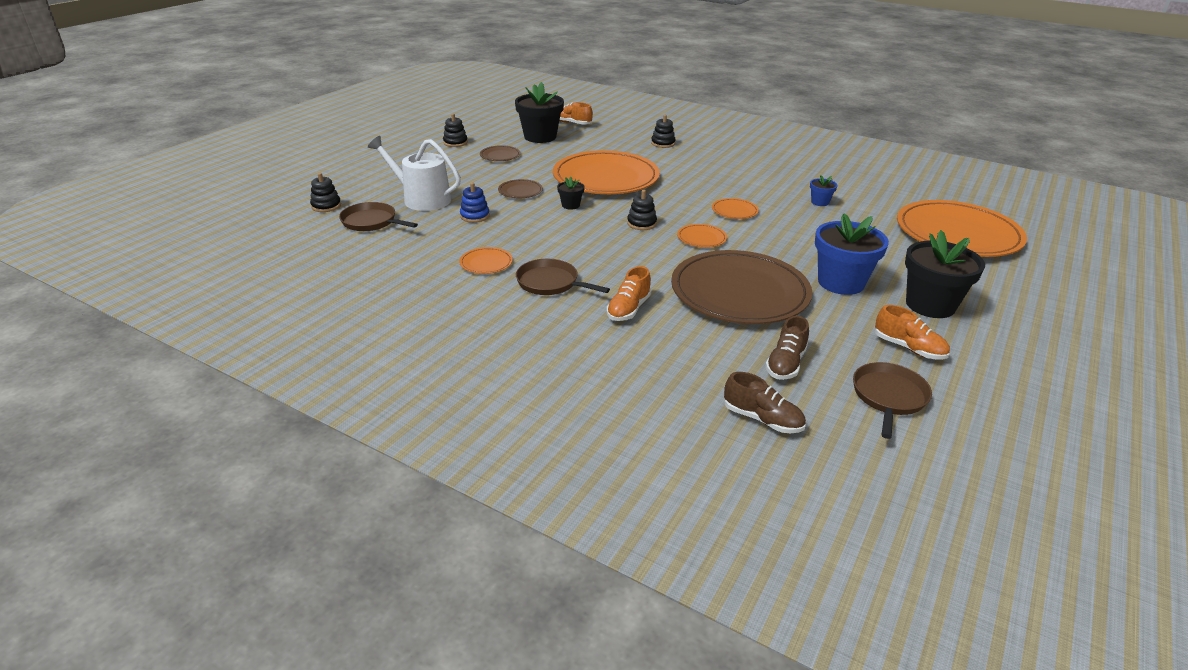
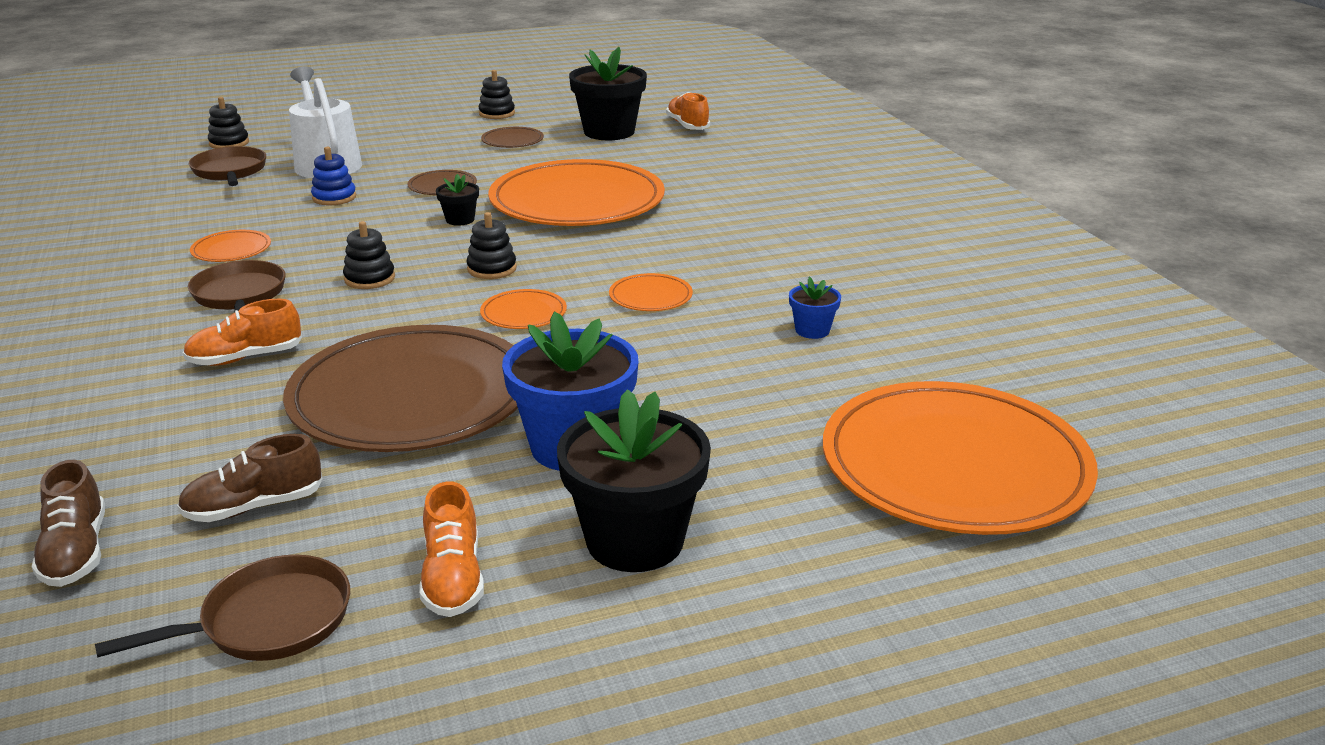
camera: 40 degrees right, 5 degrees down
(663, 143) = (755, 182): black stacking toy -> black stacking toy (369, 278)

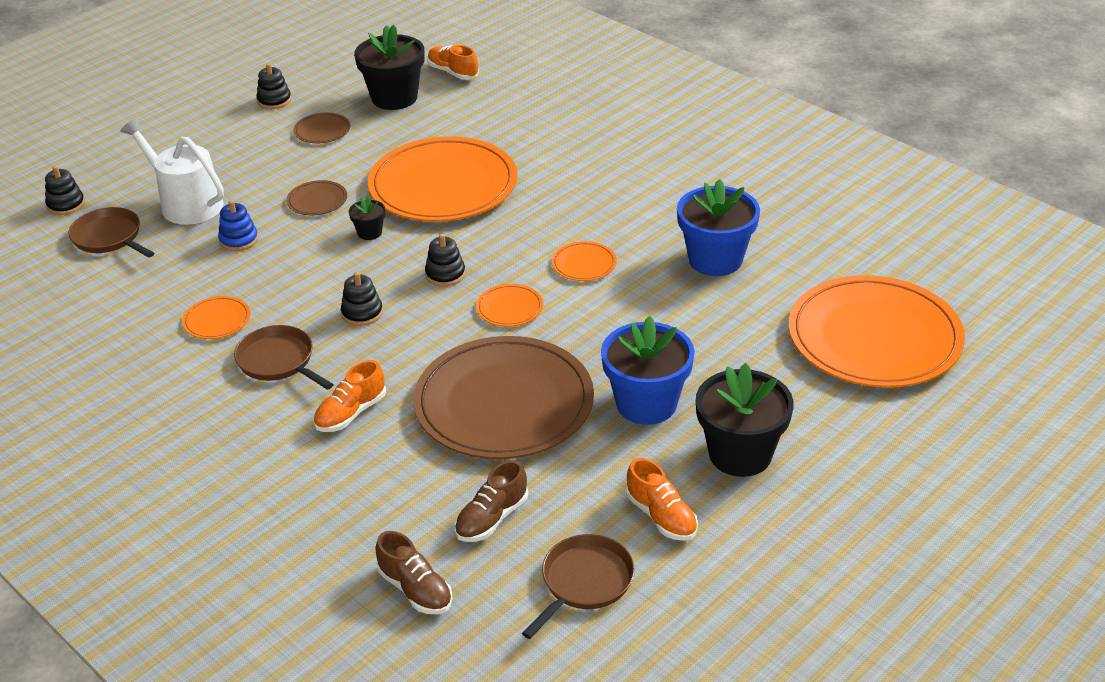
camera: 25 degrees left, 10 degrees up
(812, 330) = (715, 259): blue flower pot -> blue flower pot, size x2.15

